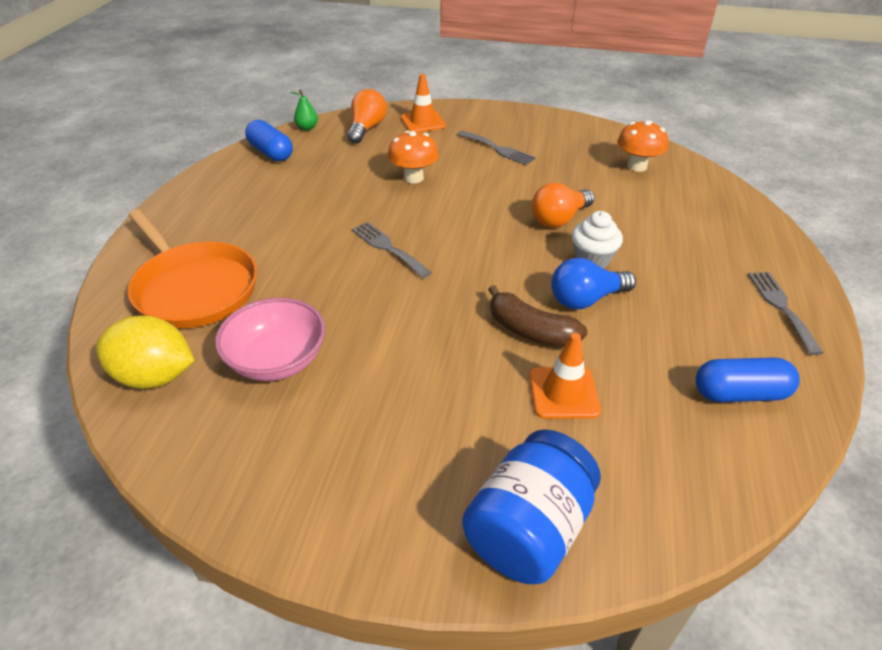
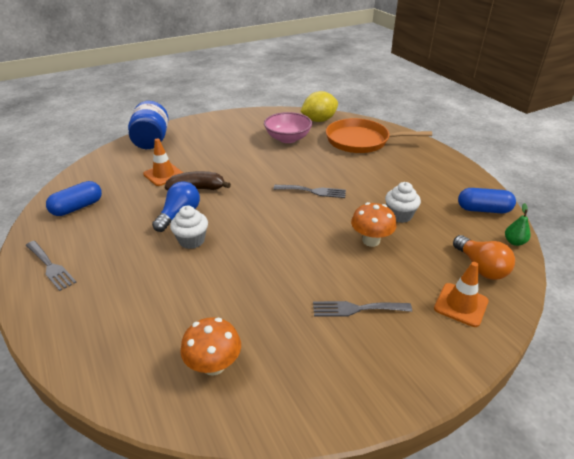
camera: 140 degrees right, 5 degrees down
(349, 182) = (399, 215): none -> white cupcake
(559, 219) = (237, 260): orange light bulb -> none

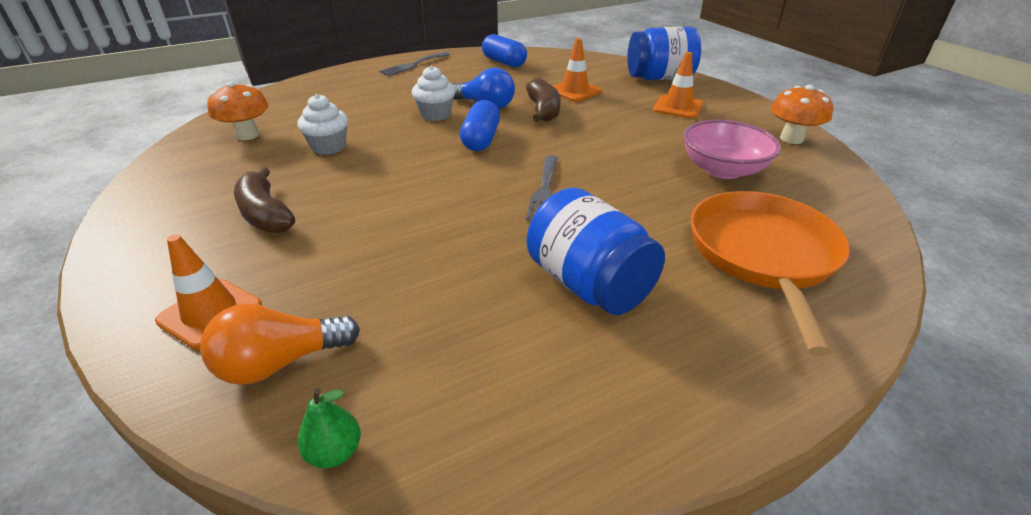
camera: 90 degrees right, 0 degrees up
(205, 140) = (678, 107): none -> orange traffic cone
(319, 120) = (831, 204): yellow lemon -> none
(356, 309) = (265, 214): grey fork -> brown banana
(371, 241) = (400, 237): orange mushroom -> orange mushroom (791, 139)
(394, 182) = (589, 284): none -> blue jar
(399, 215) = (466, 277): white cupcake -> white cupcake (329, 147)
(483, 210) = (476, 424): blue capsule -> blue capsule (481, 139)

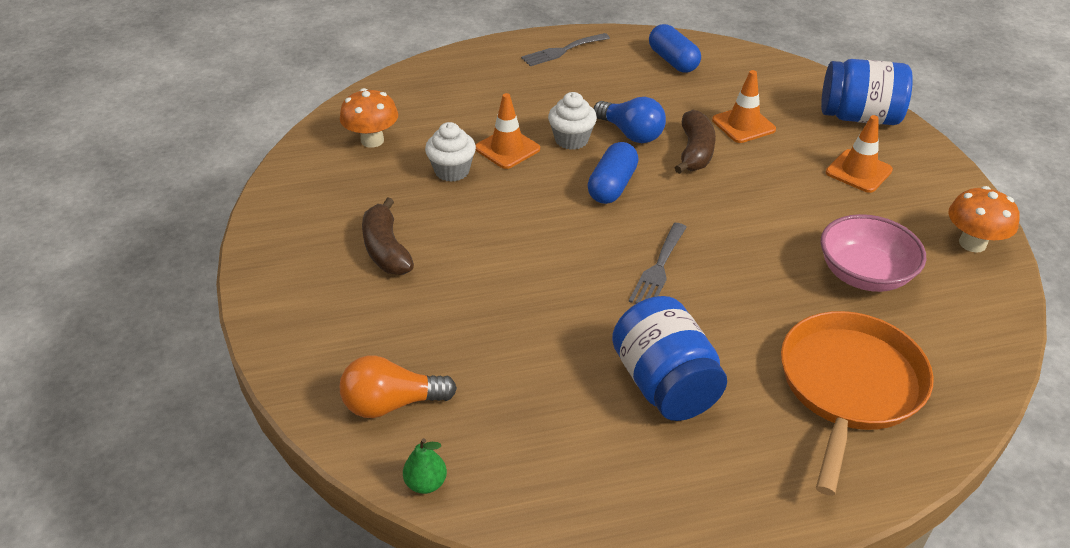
camera: 15 degrees right, 5 degrees up
(210, 313) = (338, 347): orange traffic cone -> orange traffic cone (507, 149)

